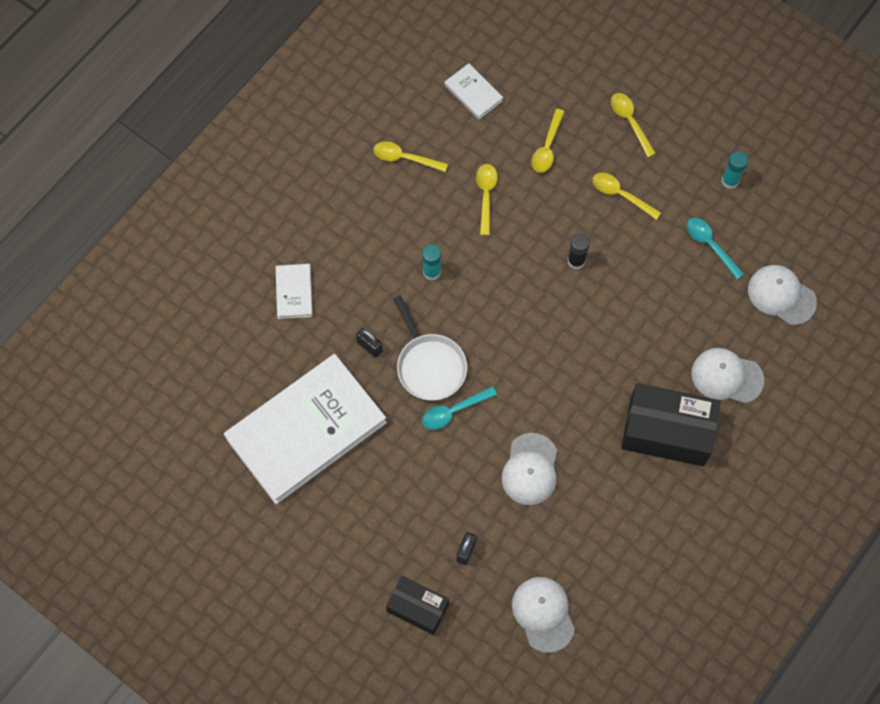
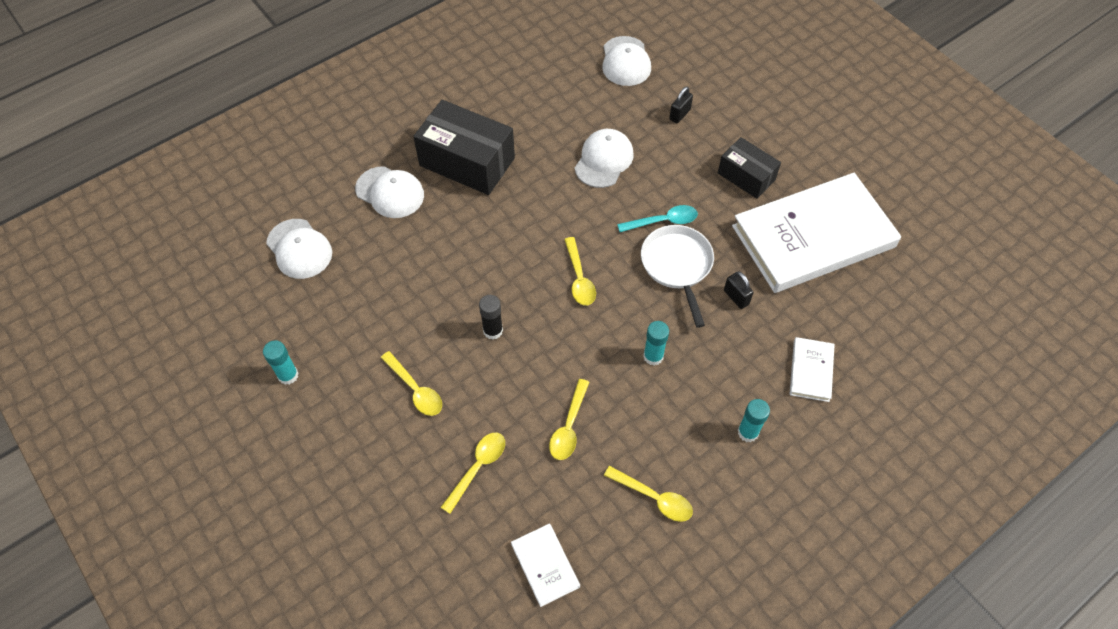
camera: 165 degrees left, 10 degrees down
(340, 226) = (748, 432): none -> turquoise glue stick
(417, 607) = (731, 86): black box -> black box (746, 176)
(630, 122) = (367, 475): yellow spoon -> yellow spoon (579, 278)
(710, 245) = (344, 313): turquoise spoon -> none

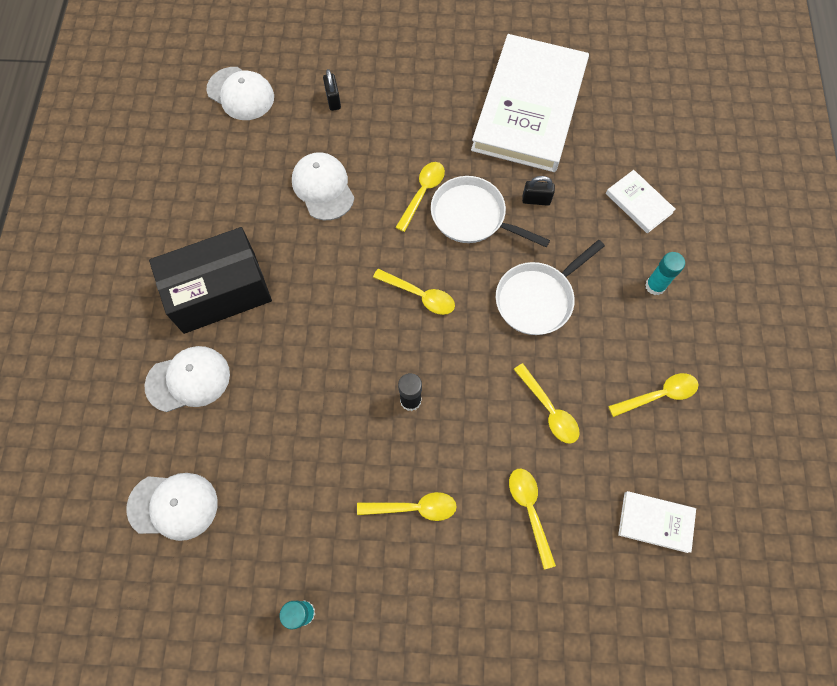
camera: 50 degrees left, 10 degrees up
(653, 356) = (538, 298): turquoise glue stick -> white pan
(663, 221) = (422, 193): turquoise spoon -> yellow spoon
(746, 176) = (435, 104): black box -> none

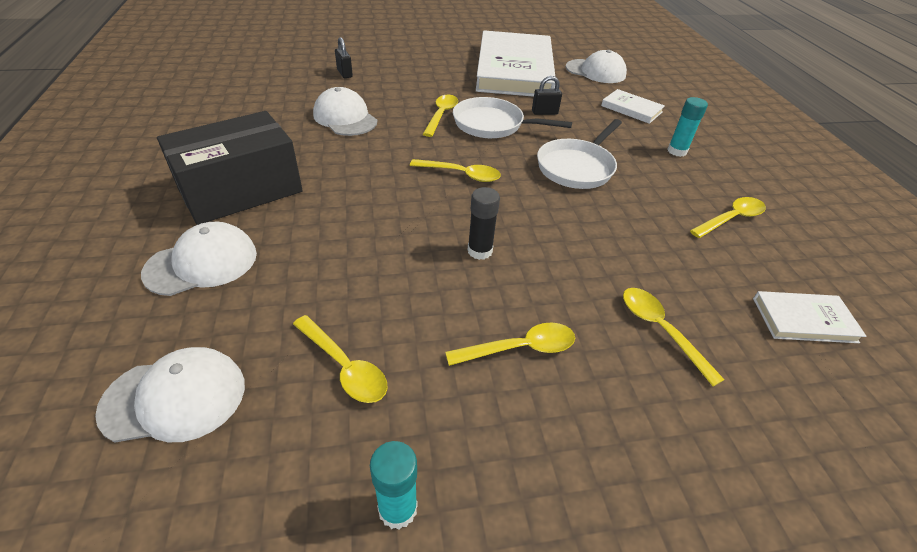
camera: 15 degrees left, 25 degrees down
(240, 94) = (257, 74): white cap -> white cap (595, 71)
(549, 409) = (632, 241): yellow spoon -> yellow spoon (344, 366)

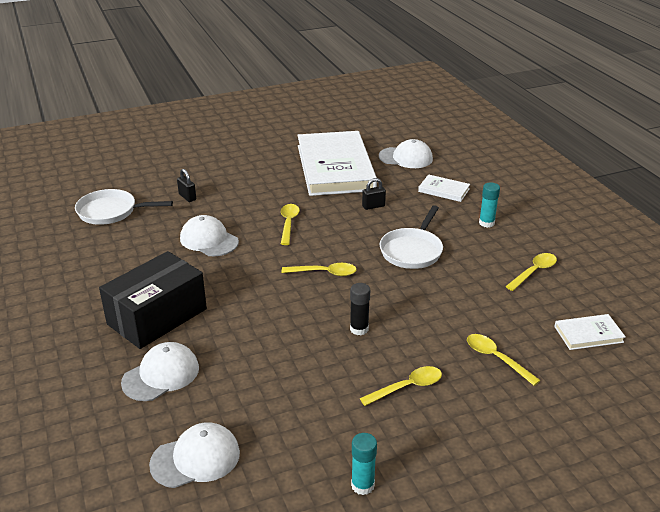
camera: 10 degrees left, 10 degrees down
(344, 366) = (296, 420): yellow spoon -> none
(493, 125) = (334, 225): white pan -> white pan (111, 212)

